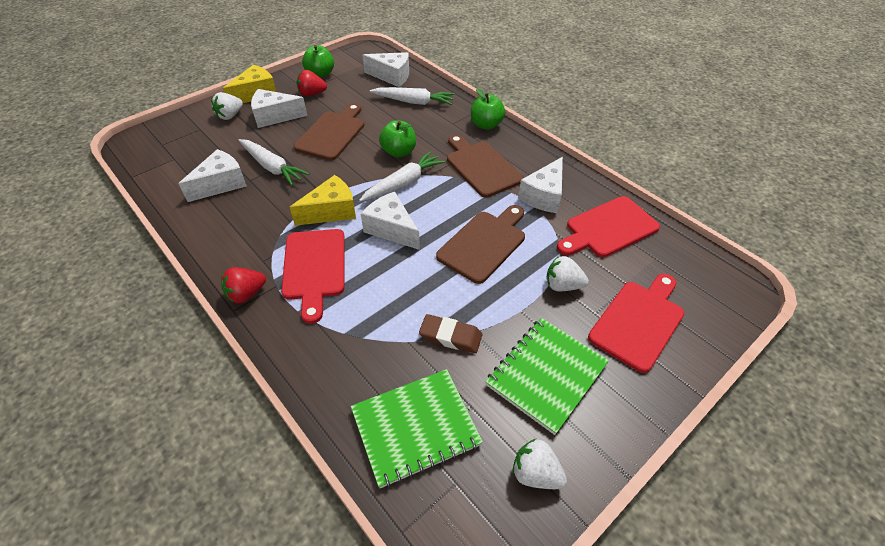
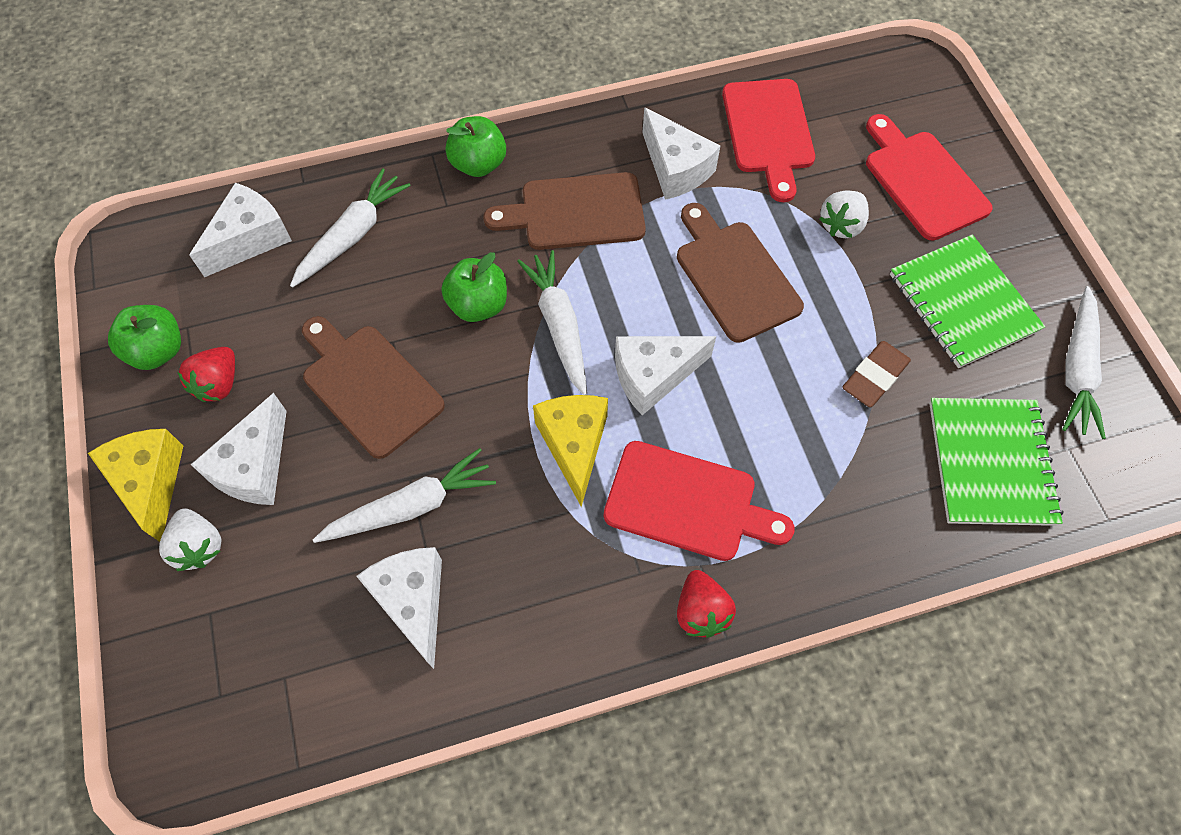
camera: 65 degrees left, 15 degrees up
(535, 473) = (1077, 369): white strawberry -> white carrot

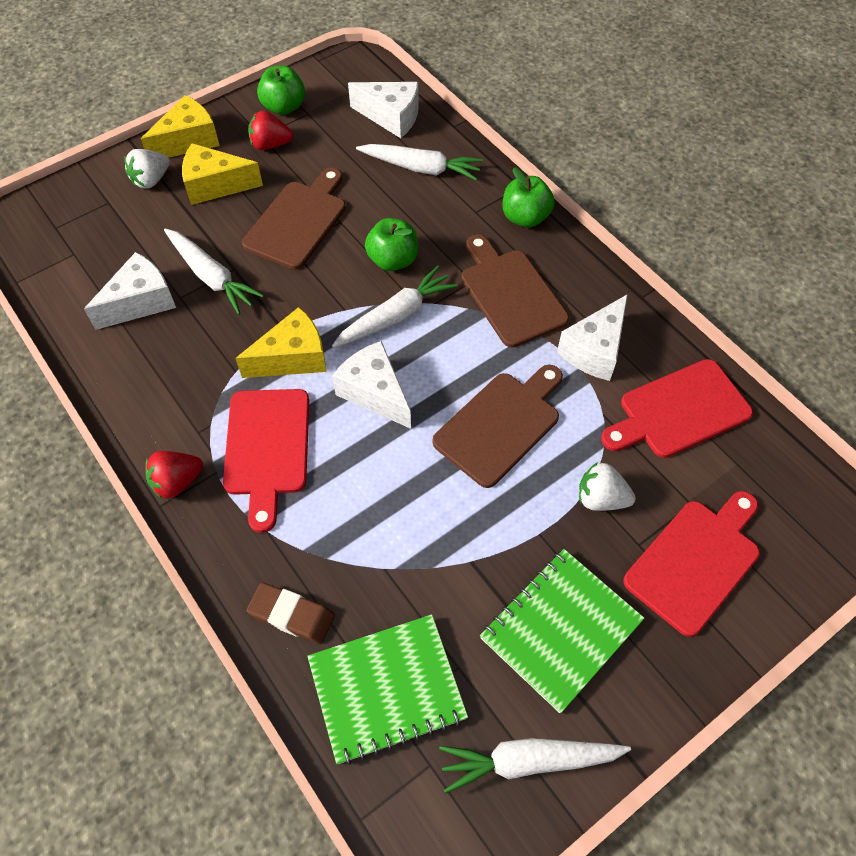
camera: 70 degrees right, 5 degrees down
(254, 467) = (215, 185): white cheese -> yellow cheese
(874, 377) = (441, 564): brown eraser -> brown eraser (292, 615)

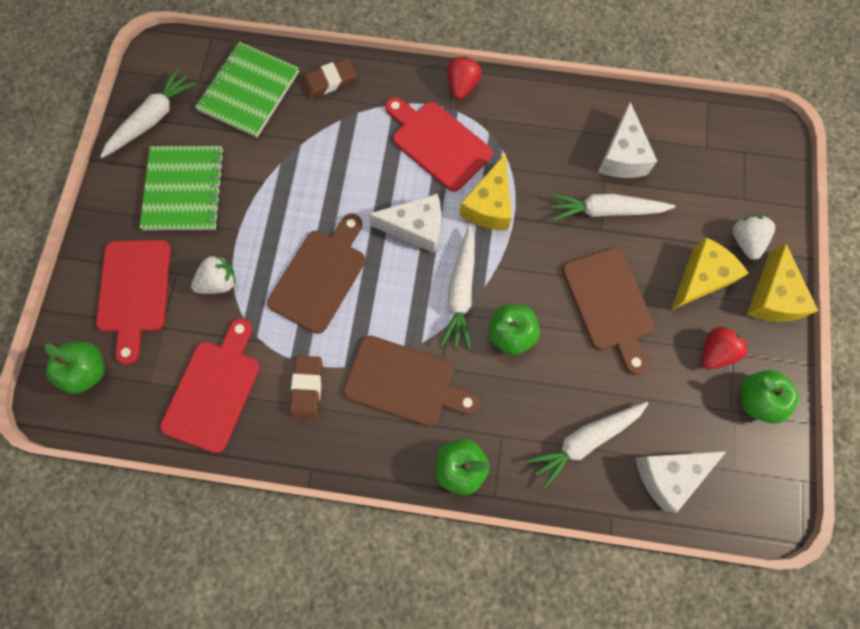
camera: 135 degrees right, 15 degrees up
(500, 425) = (320, 276): brown cutting board -> brown cutting board turned 150 degrees counterclockwise
(594, 350) = (307, 388): white cheese -> brown eraser
(794, 522) = (88, 370): none -> green apple

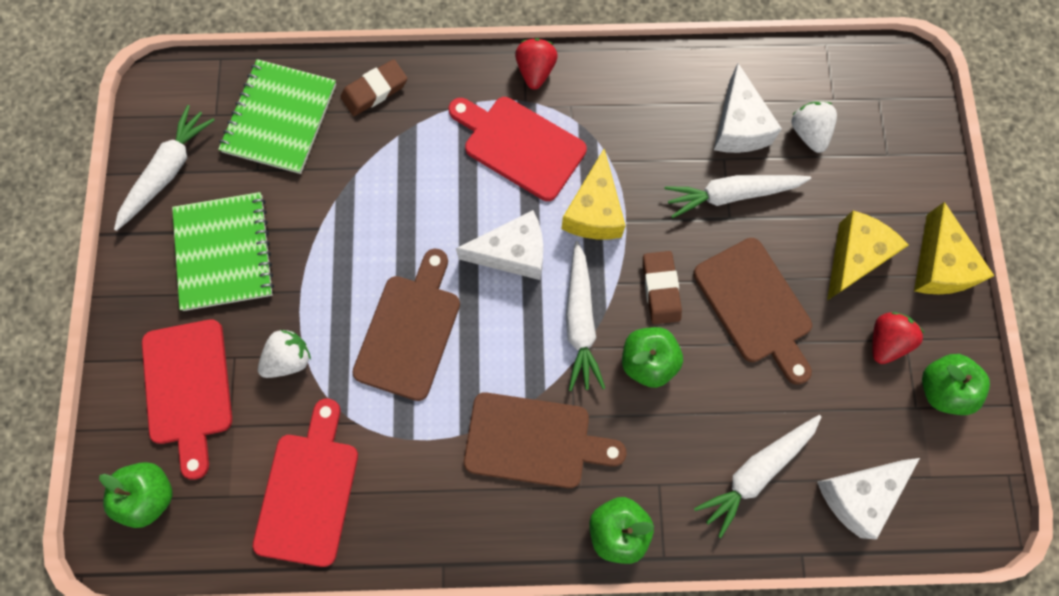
camera: 10 degrees left, 0 degrees up
(307, 388) = (420, 469): brown eraser -> brown eraser (660, 289)
(745, 241) = (897, 204): white strawberry -> white strawberry (808, 133)

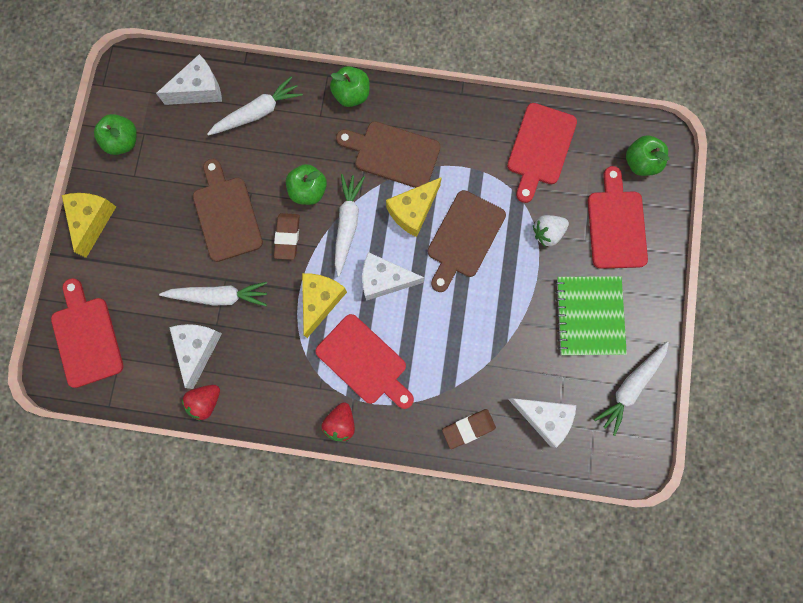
camera: 170 degrees left, 5 degrees up
(279, 118) = (544, 417): green notebook -> white cheese
(808, 133) = (148, 334): white strawberry -> none
(854, 257) = (148, 236): yellow cheese -> yellow cheese (413, 211)
(885, 116) = (86, 337): none -> red cutting board
(885, 341) = (148, 177): red strawberry -> red strawberry (205, 402)

